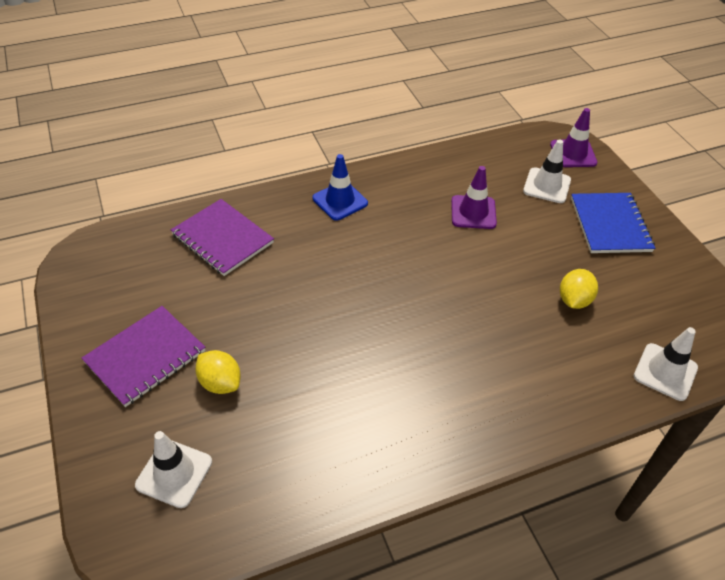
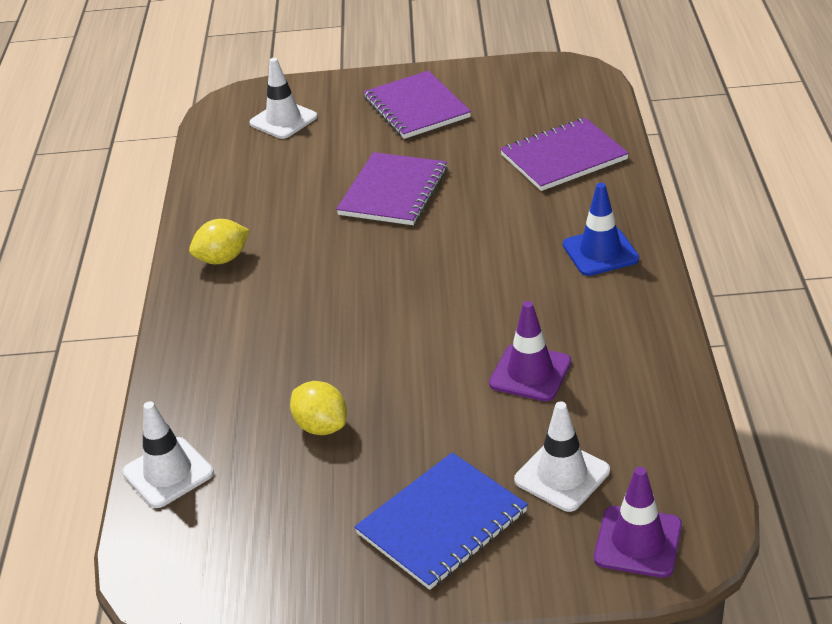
camera: 115 degrees right, 10 degrees down
(220, 383) = (361, 146): yellow lemon -> yellow lemon (223, 259)
(291, 336) = (393, 192): none -> purple notebook
(610, 224) = (442, 523): blue notebook -> blue notebook turned 60 degrees counterclockwise

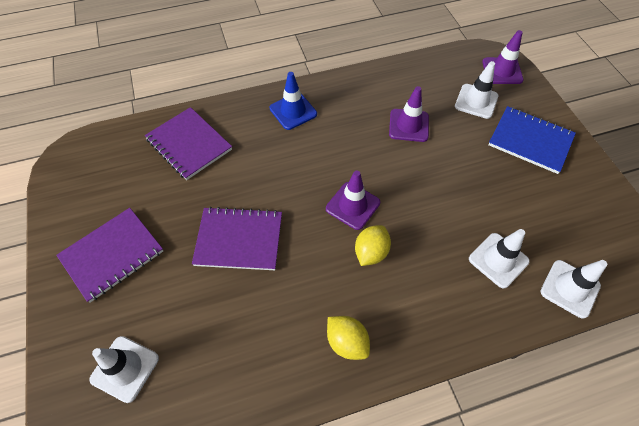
camera: 110 degrees left, 20 degrees up
(248, 411) = (498, 260): none -> white traffic cone
(321, 426) = (491, 214): yellow lemon -> yellow lemon (371, 252)
(400, 289) = (352, 205): none -> purple traffic cone

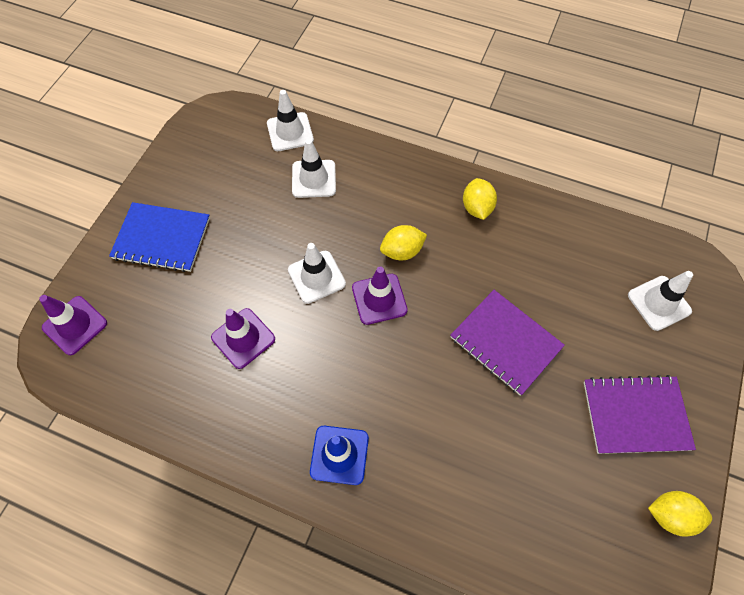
camera: 140 degrees left, 5 degrees up
(65, 208) = (670, 515): none -> yellow lemon
(189, 144) = (489, 501): purple notebook -> none
(476, 101) = (149, 312): white traffic cone -> white traffic cone (316, 277)
(530, 141) = (162, 238): blue notebook -> blue notebook turned 60 degrees counterclockwise

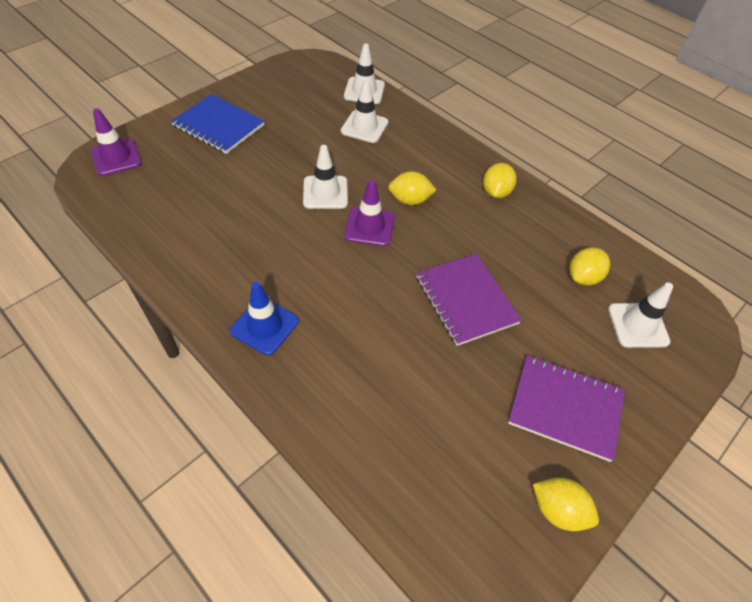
camera: 20 degrees right, 10 degrees down
(243, 338) = (238, 213): purple traffic cone -> none
(594, 272) = (583, 277): none -> yellow lemon

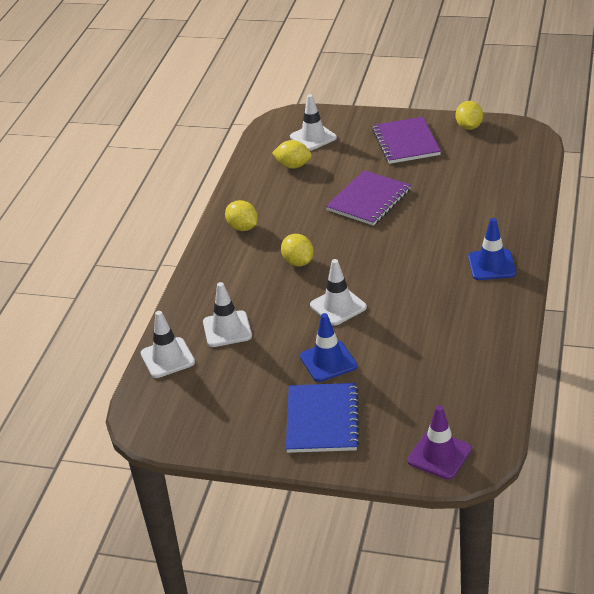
camera: 115 degrees left, 15 degrees down
(270, 156) = (328, 361): none -> blue traffic cone
(369, 226) = (349, 267): purple traffic cone -> none
(496, 192) = (243, 227): yellow lemon -> yellow lemon turned 60 degrees clockwise

